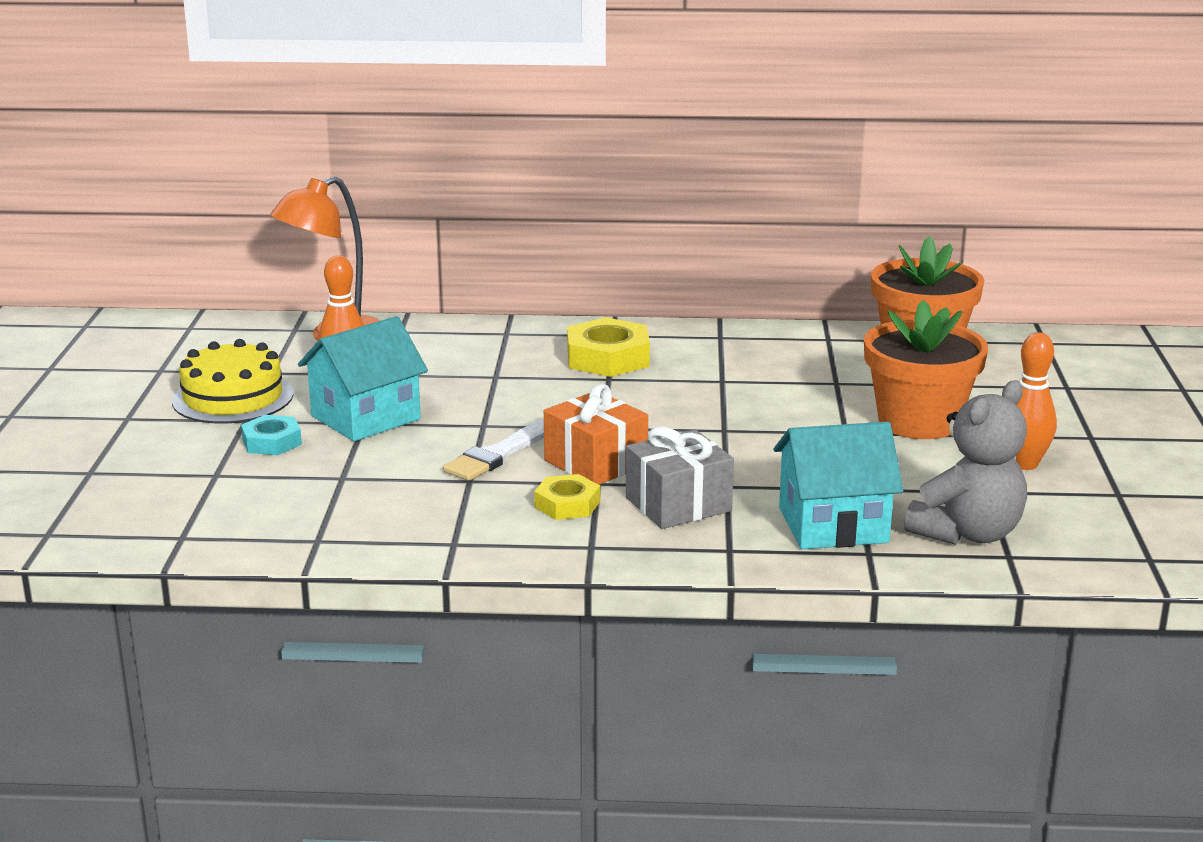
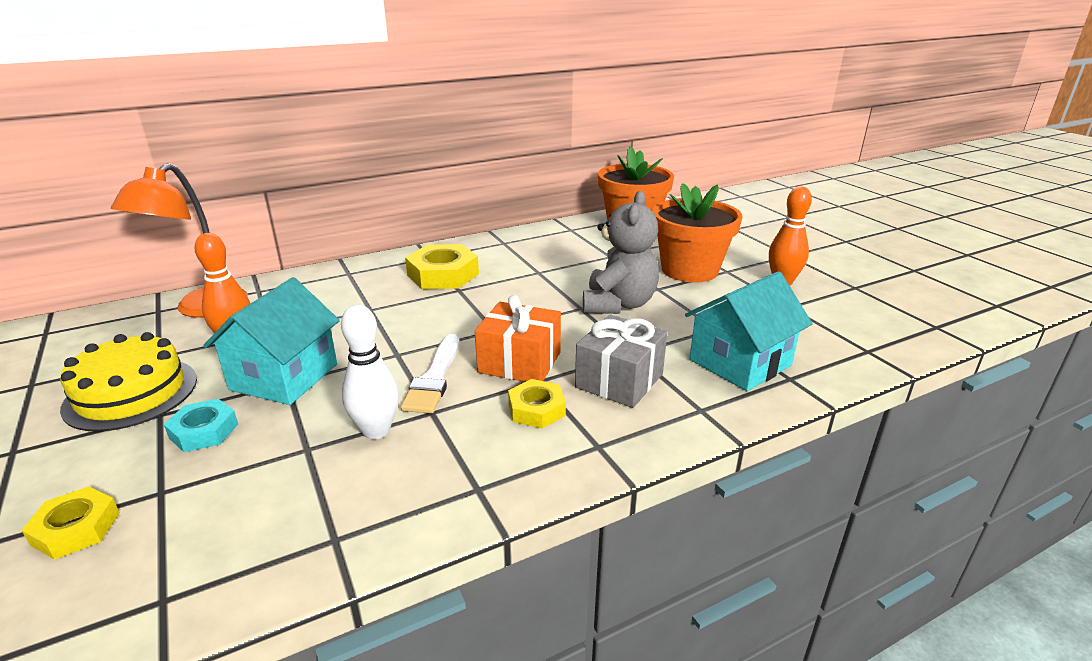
camera: 30 degrees left, 5 degrees up
(148, 480) = (76, 529): none -> yellow nut
(409, 480) = (376, 431): none -> white bowling pin
(967, 533) = (823, 341): grey teddy bear -> grey teddy bear (618, 304)

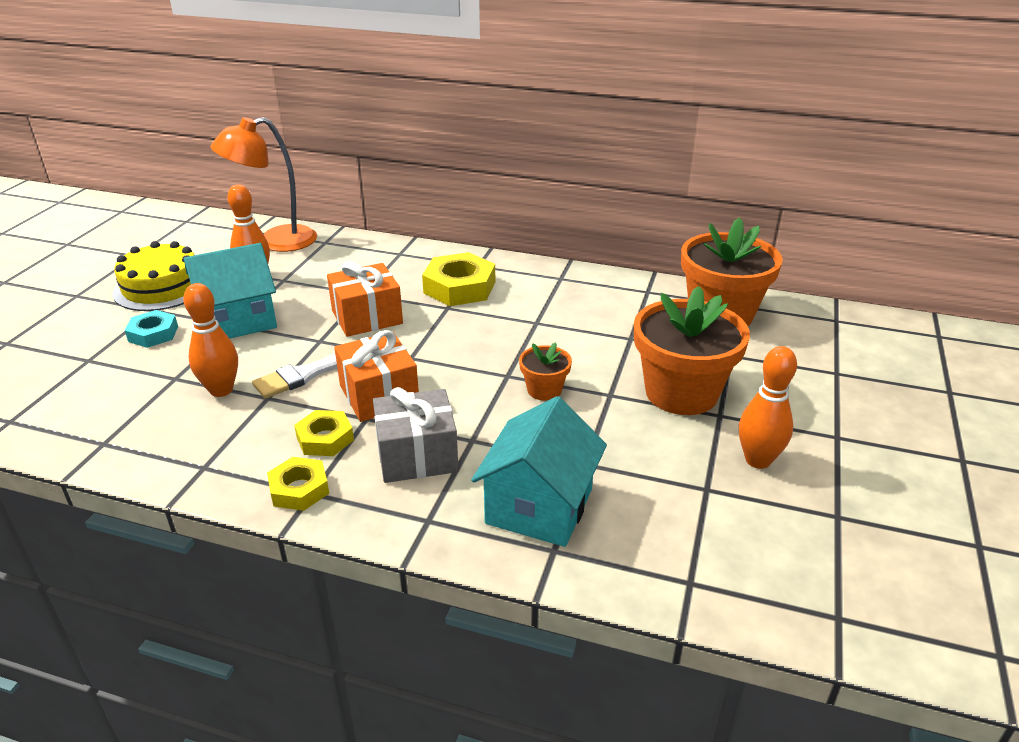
camera: 45 degrees right, 5 degrees up
(76, 529) = (37, 358): yellow nut -> yellow nut (299, 489)
(376, 431) = (221, 390): white bowling pin -> orange bowling pin
(406, 322) = (367, 317): none -> orange gift
(618, 304) = (544, 390): grey teddy bear -> orange flower pot
(740, 362) = (539, 506): turquoise house -> turquoise house turned 75 degrees counterclockwise

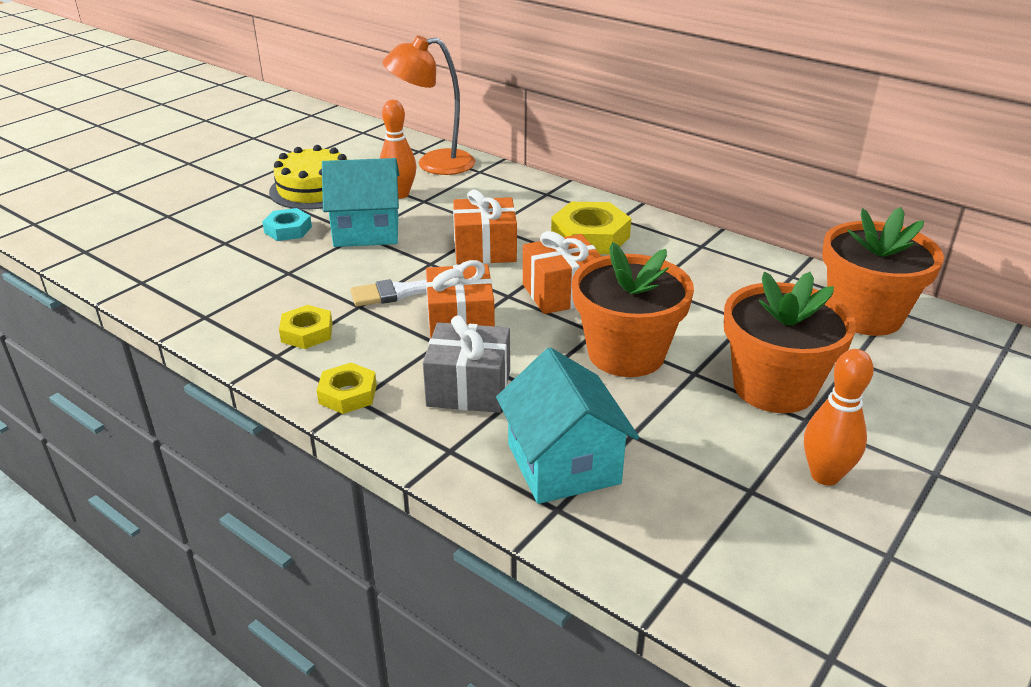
camera: 20 degrees right, 0 degrees up
(221, 390) = (322, 291): orange bowling pin -> none
(325, 438) = (392, 354): yellow nut -> yellow nut (307, 332)
(460, 345) = (562, 293): none -> orange gift
(539, 506) = (563, 464): turquoise house -> turquoise house turned 60 degrees counterclockwise
(544, 390) = (626, 354): orange flower pot -> orange flower pot, size x2.09

